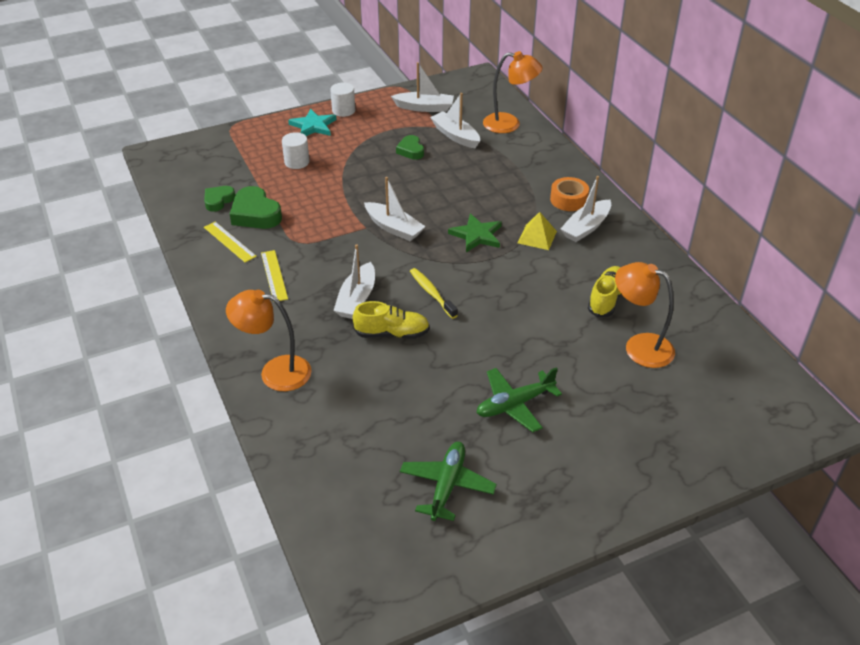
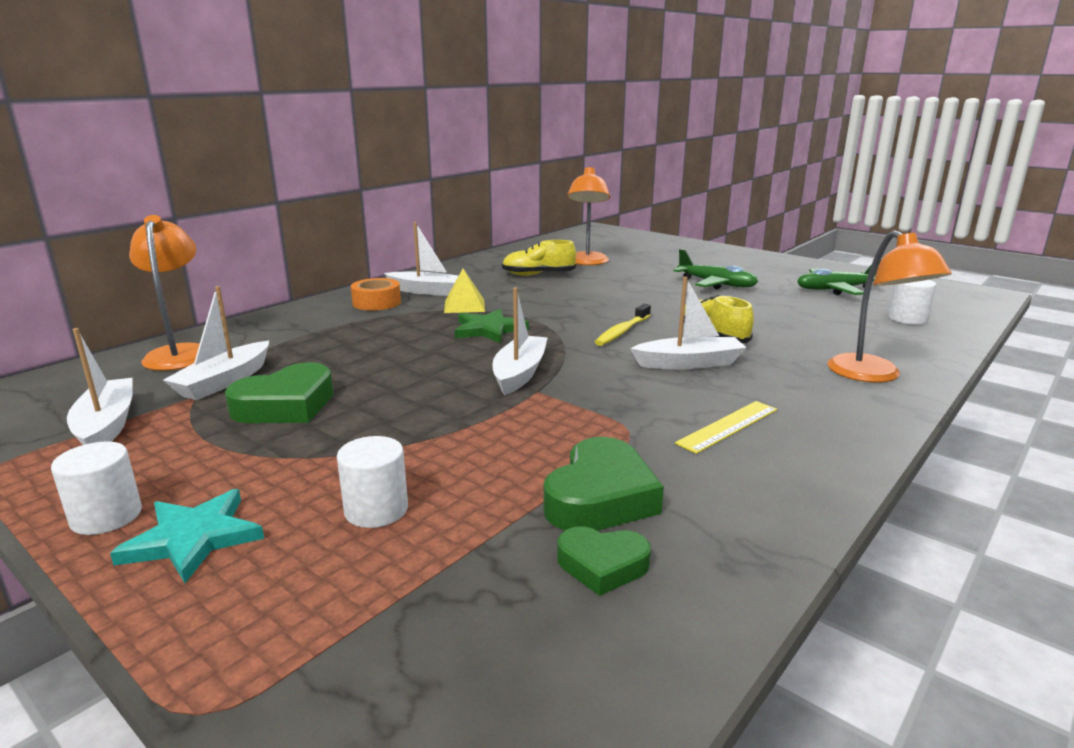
camera: 115 degrees left, 20 degrees down
(229, 242) = (709, 496): yellow ruler -> none
(344, 477) = (907, 319): none -> white cylinder
(411, 150) = (286, 405): green heart -> green heart, size x1.64

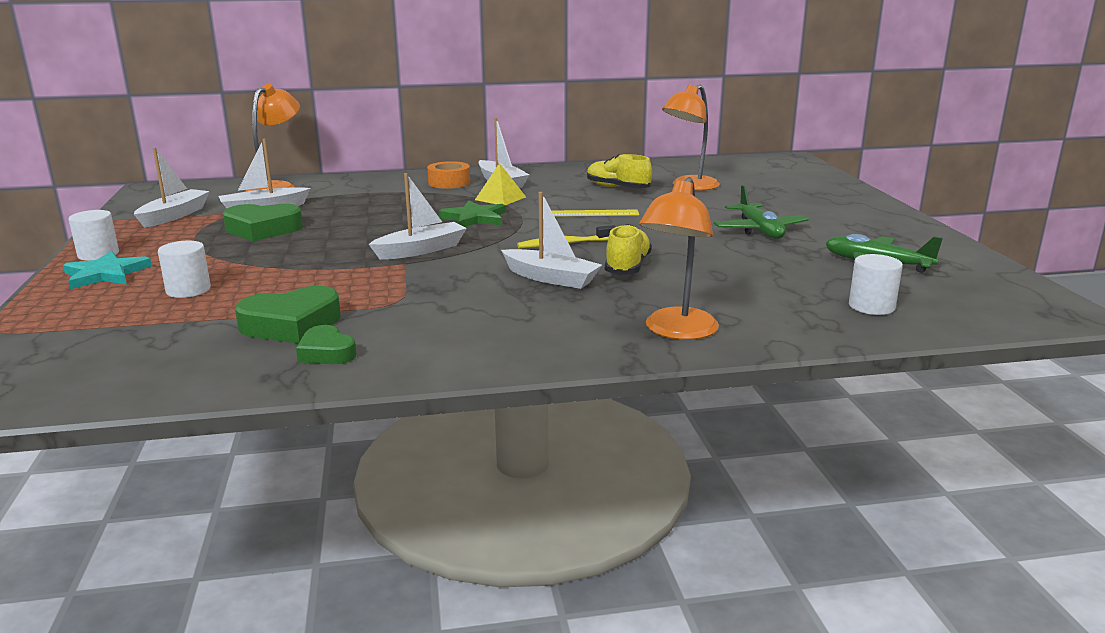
camera: 40 degrees right, 0 degrees up
(602, 565) = (216, 350): green heart -> green heart (326, 352)
(728, 426) = (462, 321): yellow ruler -> yellow ruler (593, 213)

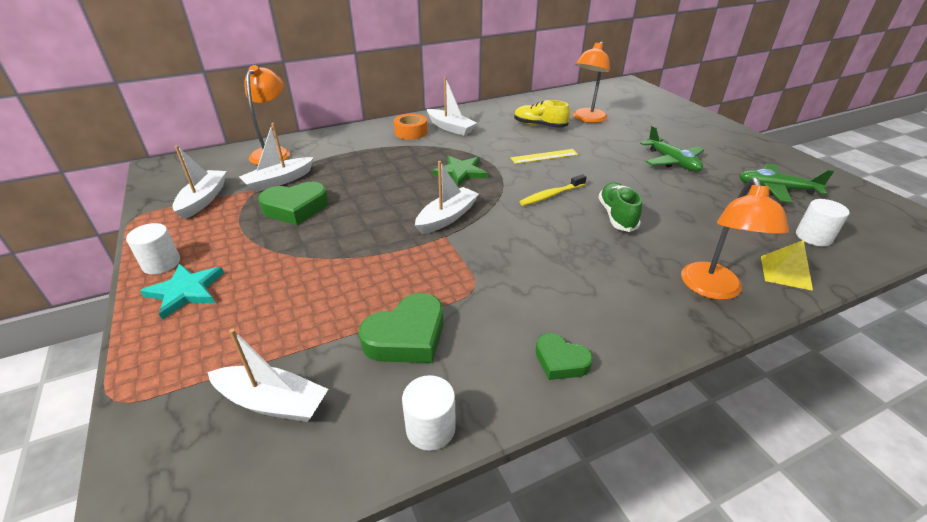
camera: 15 degrees left, 15 degrees up
(188, 290) = (280, 302): white cylinder -> white cylinder (430, 428)
(326, 352) = (464, 371): green heart -> green heart (560, 361)
(500, 198) = (463, 146): yellow pyramid -> yellow pyramid (785, 272)
(551, 278) = (572, 238): white boat -> white boat (272, 402)
(627, 267) = (617, 216): yellow shoe -> green shoe

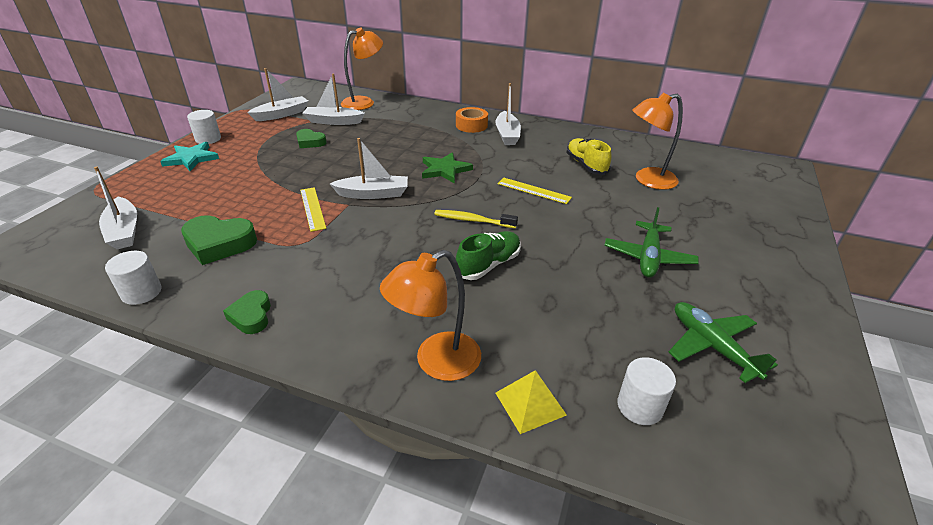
camera: 45 degrees right, 0 degrees up
(295, 208) = (310, 142): green heart -> green heart, size x0.61
(423, 256) = (312, 208): none -> yellow ruler

